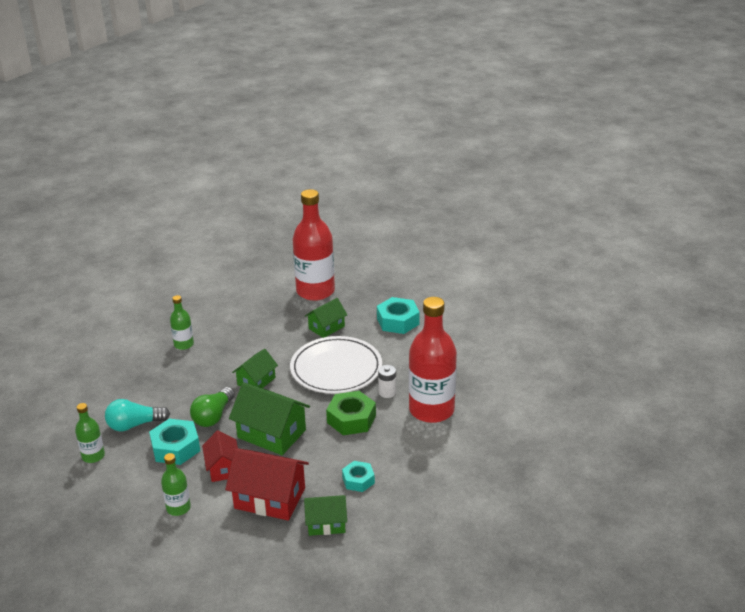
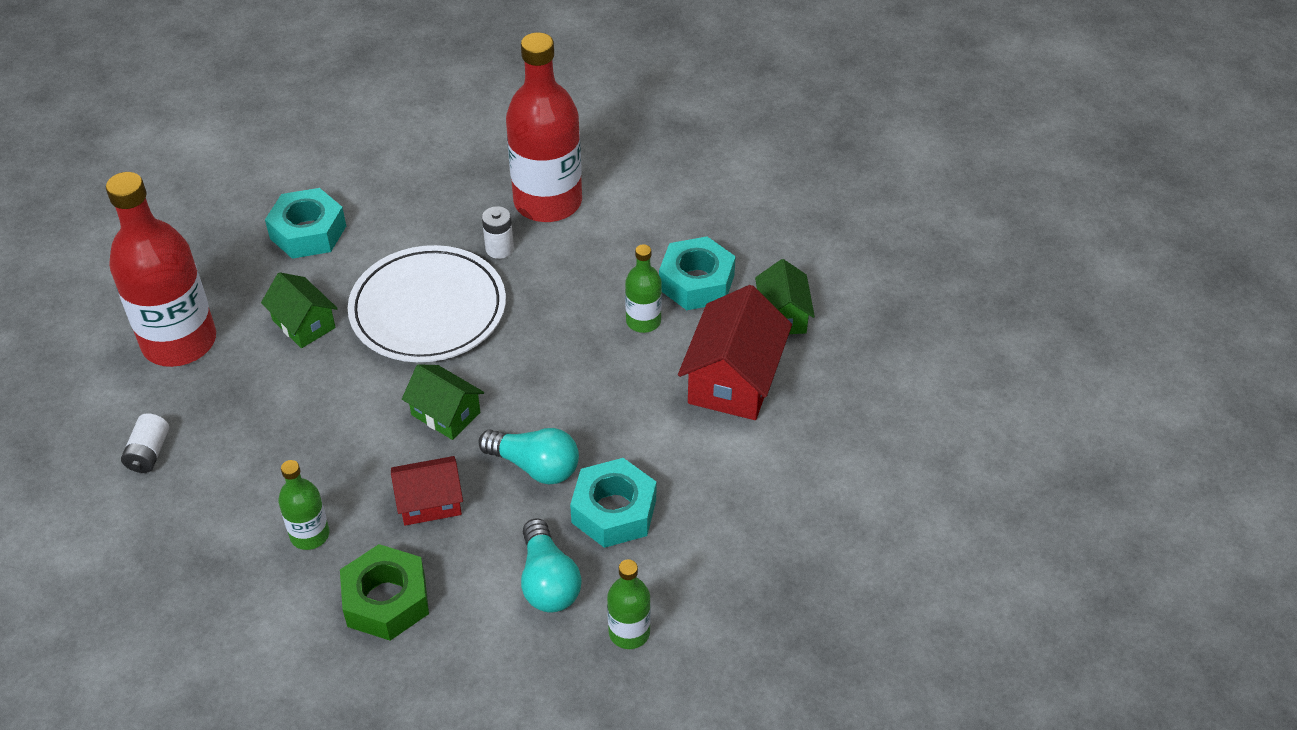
camera: 90 degrees left, 15 degrees up
(178, 508) = (756, 490): green bottle -> green bottle (643, 321)
(213, 416) = (535, 466): green light bulb -> turquoise light bulb
(223, 468) = (666, 441): red house -> red house (430, 502)
(243, 292) = (149, 453): none -> white battery
(271, 434) = (587, 385): green house -> none
(351, 419) = (560, 290): green nut -> green nut (386, 600)
(358, 480) = (696, 282): turquoise nut -> turquoise nut, size x1.60

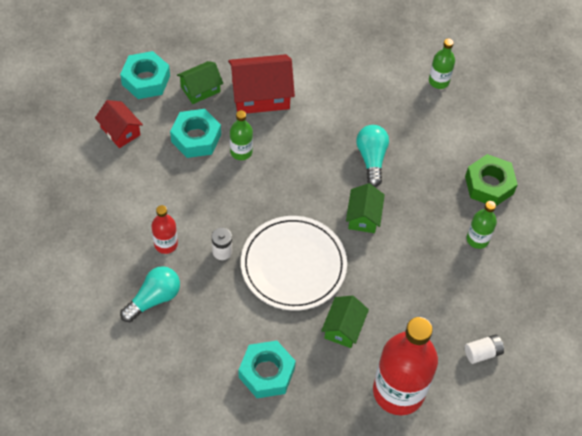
camera: 120 degrees left, 10 degrees up
(430, 502) = (423, 195): red house -> red house (120, 131)
(548, 202) = (166, 244): red bottle -> red bottle, size x0.48
(548, 581) = (434, 123): turquoise light bulb -> turquoise light bulb (154, 299)
(614, 511) = (377, 114): turquoise nut -> turquoise nut (146, 80)

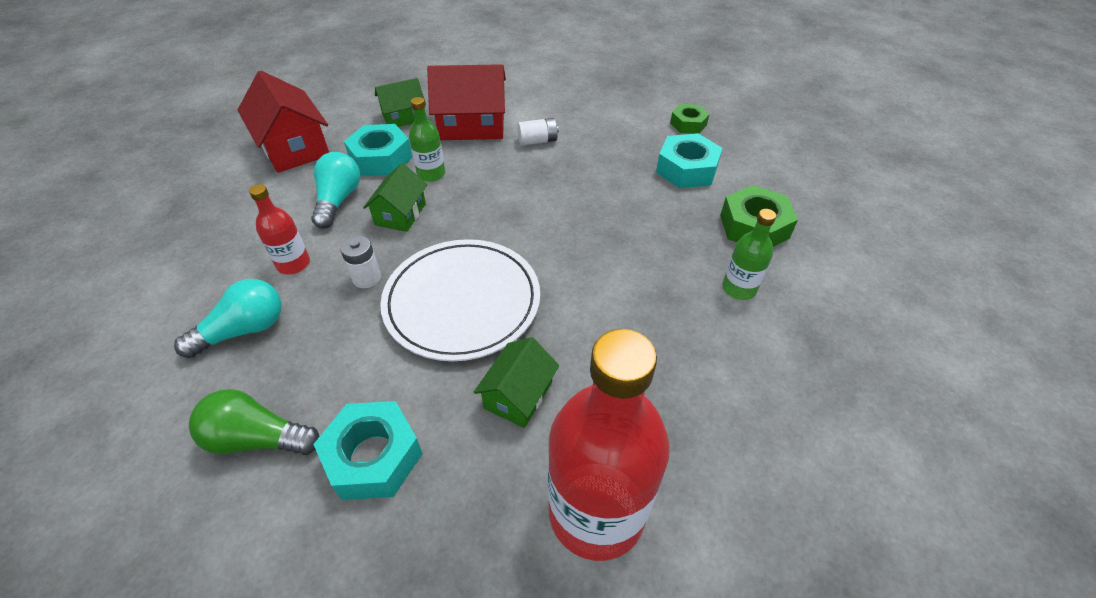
camera: 10 degrees right, 10 degrees down
(120, 131) = (294, 147): red house -> red house, size x1.65
(146, 80) = (345, 107): turquoise nut -> turquoise nut (686, 169)
(194, 369) = (258, 438): none -> green light bulb
(363, 216) = (575, 251): green house -> green house (400, 214)
(371, 159) = (596, 190): turquoise light bulb -> turquoise light bulb (338, 200)
(438, 81) = (688, 124): green bottle -> green nut
(482, 353) = (751, 456): white battery -> white battery (537, 141)

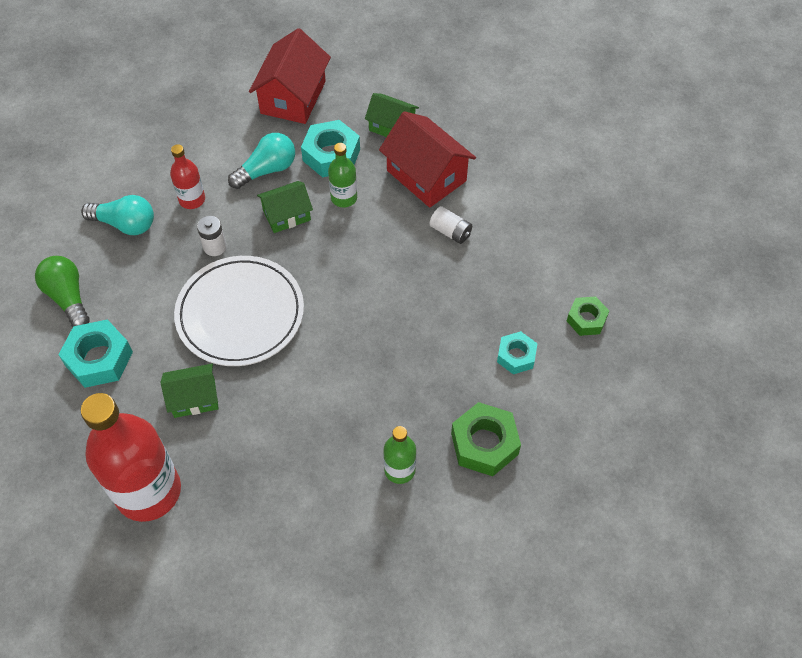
camera: 50 degrees right, 10 degrees up
(686, 169) = (516, 356): turquoise nut -> turquoise nut, size x0.63

